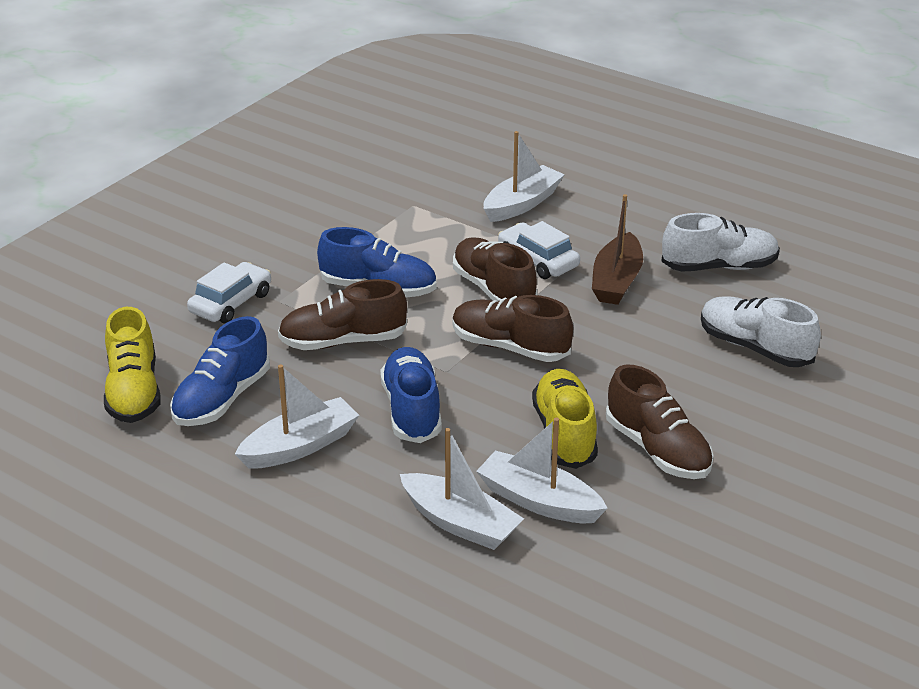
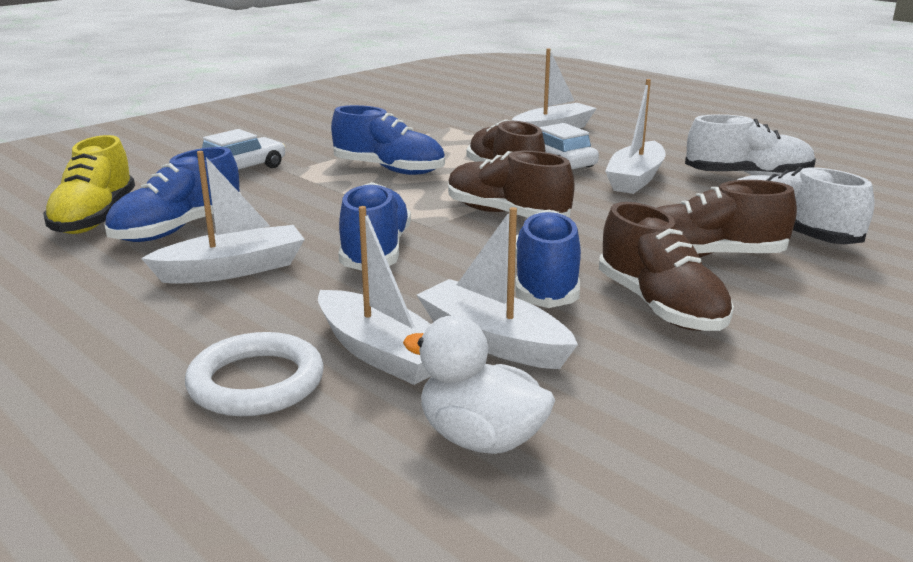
camera: 10 degrees right, 10 degrees down
(342, 341) = (332, 199): brown shoe -> brown shoe (706, 256)
(380, 561) = (256, 382): none -> white ring
(554, 590) = (481, 439): none -> white duck
(564, 433) = (546, 283): yellow shoe -> blue shoe
(616, 281) = (635, 179): brown boat -> white boat

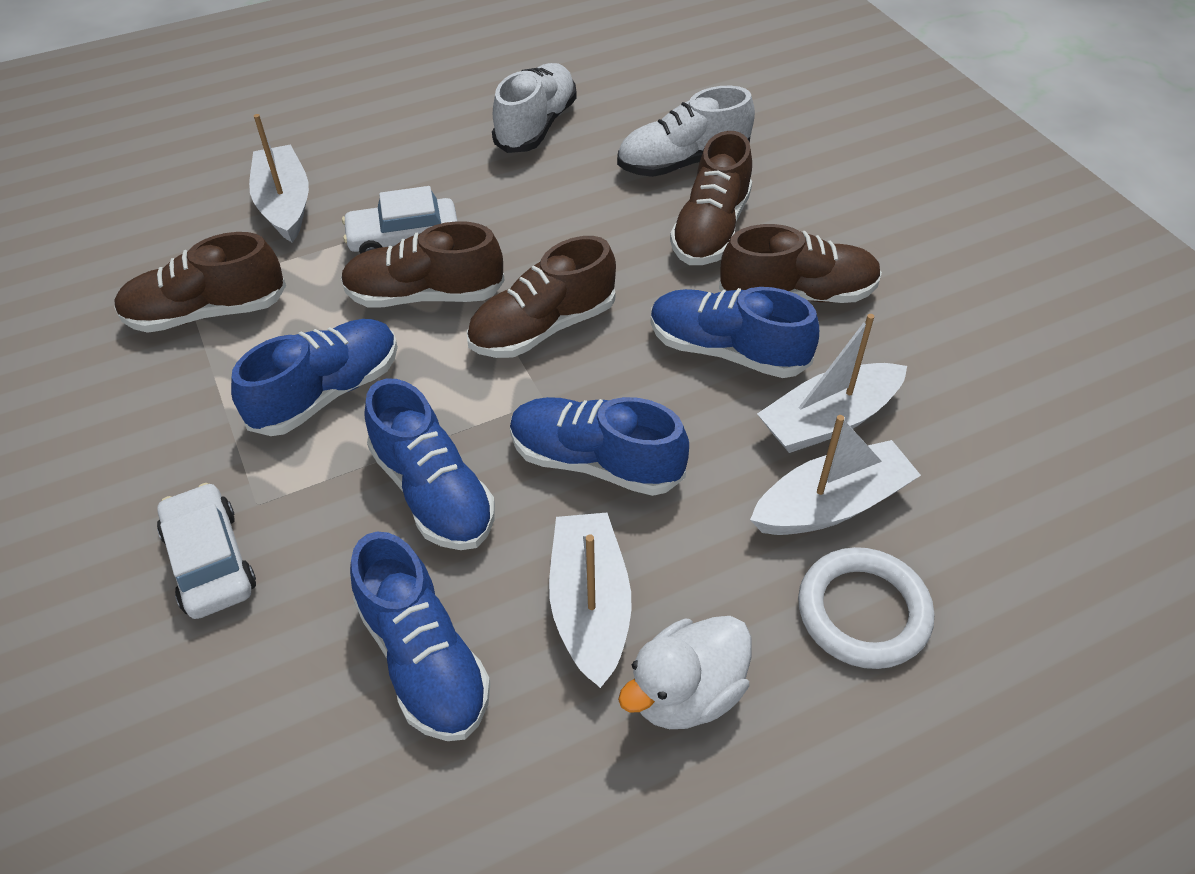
camera: 70 degrees left, 25 degrees up
(94, 218) = (318, 772): yellow shoe -> none
(318, 209) = (433, 492): none -> blue shoe
(435, 133) = (207, 312): none -> brown shoe
(481, 439) = (981, 471): white duck -> white duck (686, 693)
(635, 179) = (496, 200): white boat -> none

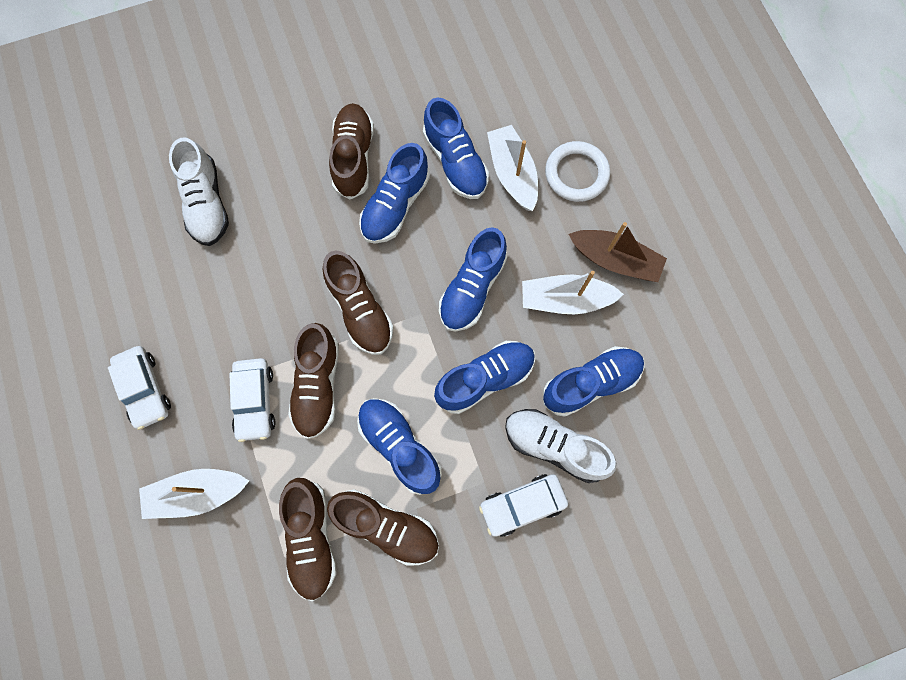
camera: 85 degrees left, 25 degrees up
(422, 146) = (145, 389): none -> white car
(536, 126) = (137, 301): white shoe -> white shoe (554, 446)
(686, 693) = (615, 260): white duck -> brown boat
(710, 230) = (283, 197): brown shoe -> brown shoe (387, 527)
(829, 420) = (455, 162): white boat -> blue shoe

